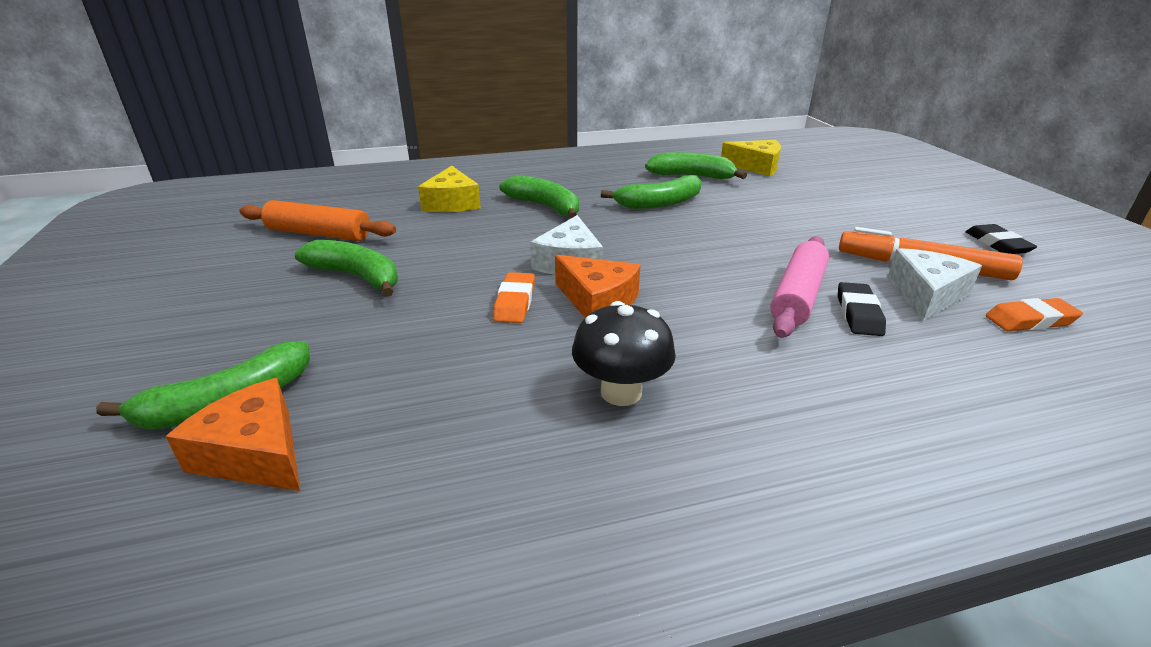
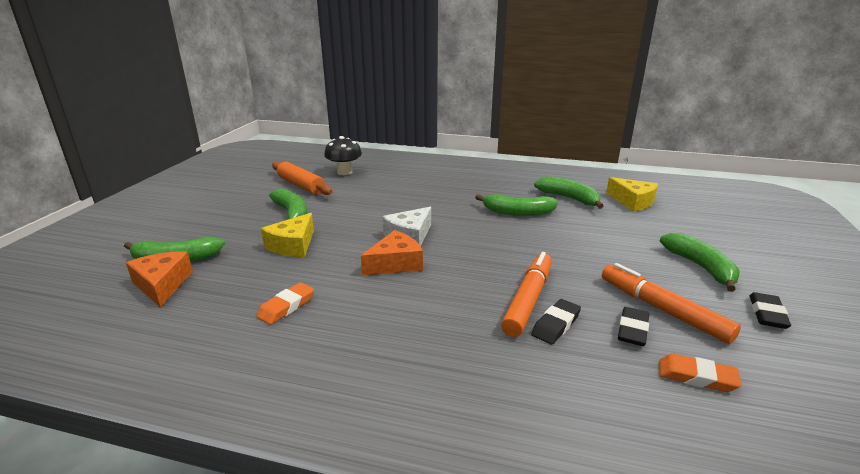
camera: 30 degrees right, 5 degrees down
(452, 203) = (388, 183): yellow cheese -> yellow cheese (292, 245)
(515, 302) = (350, 250): orange eraser -> orange eraser (286, 307)
(545, 206) = (439, 197): green banana -> green banana (700, 267)
(597, 301) = (395, 263): orange cheese -> orange cheese turned 105 degrees counterclockwise
(621, 392) = (342, 317): black mushroom -> black mushroom (344, 172)
(797, 296) = (528, 299): pink rolling pin -> orange marker
(926, 295) = (632, 330): white cheese -> black eraser

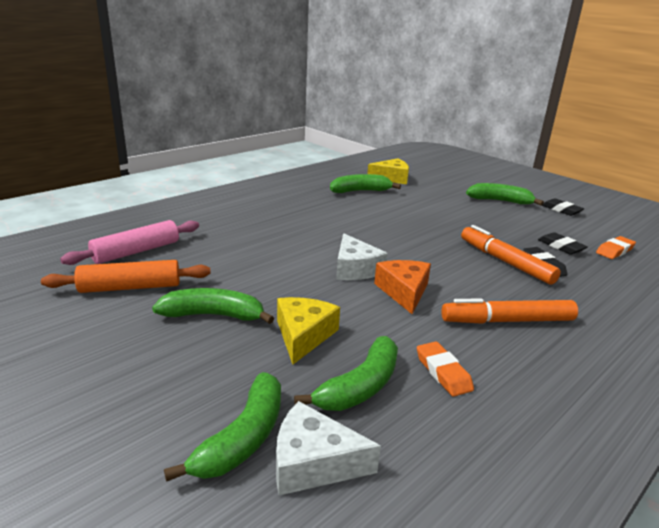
camera: 60 degrees left, 0 degrees up
(162, 285) = (313, 462): orange cheese -> white cheese
(292, 245) = (303, 335): yellow cheese -> yellow cheese turned 135 degrees counterclockwise
(344, 172) = (136, 251): black mushroom -> pink rolling pin
(517, 212) = (362, 215): green banana -> green banana (360, 386)
(662, 310) = (542, 230): orange marker -> orange marker (507, 321)

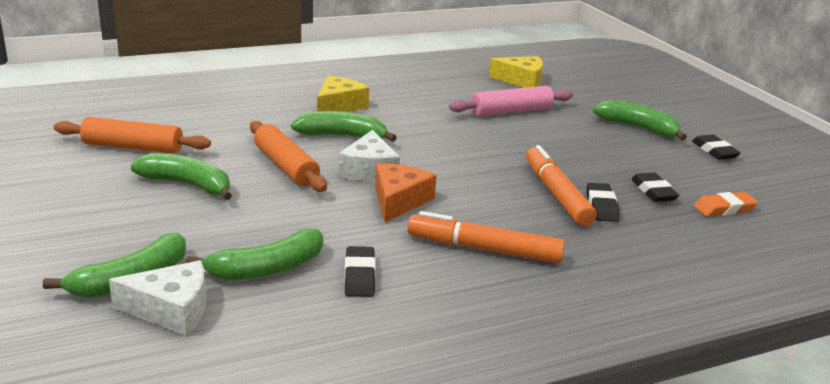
camera: 20 degrees right, 0 degrees up
(136, 251) = (163, 116): pink rolling pin -> pink rolling pin (511, 111)
(285, 279) = (286, 166): none -> orange rolling pin
(303, 335) = (255, 218): yellow cheese -> yellow cheese (339, 106)
(313, 462) = (171, 310): white cheese -> white cheese turned 150 degrees clockwise
(360, 191) = (464, 90): green banana -> green banana (342, 136)
(443, 372) = (359, 276): orange eraser -> black eraser

